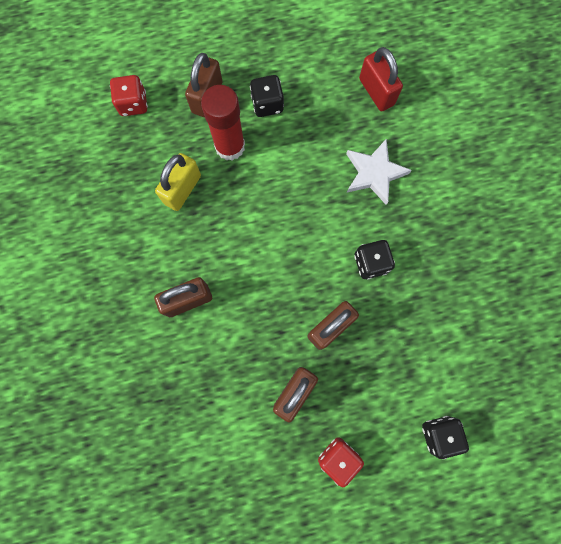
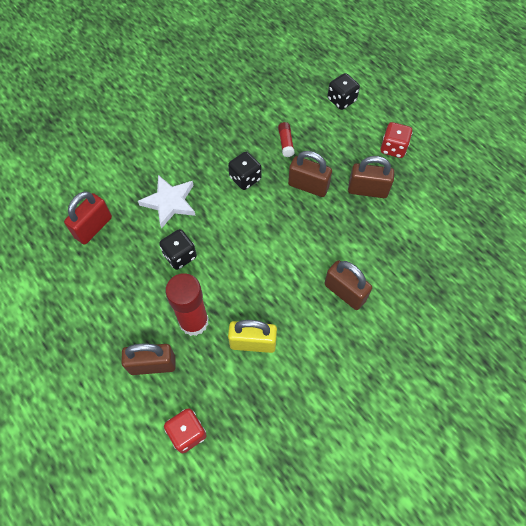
camera: 115 degrees left, 15 degrees down
(267, 104) = (139, 308): black dice -> black dice (180, 256)
(401, 331) = (286, 143): none -> red glue stick

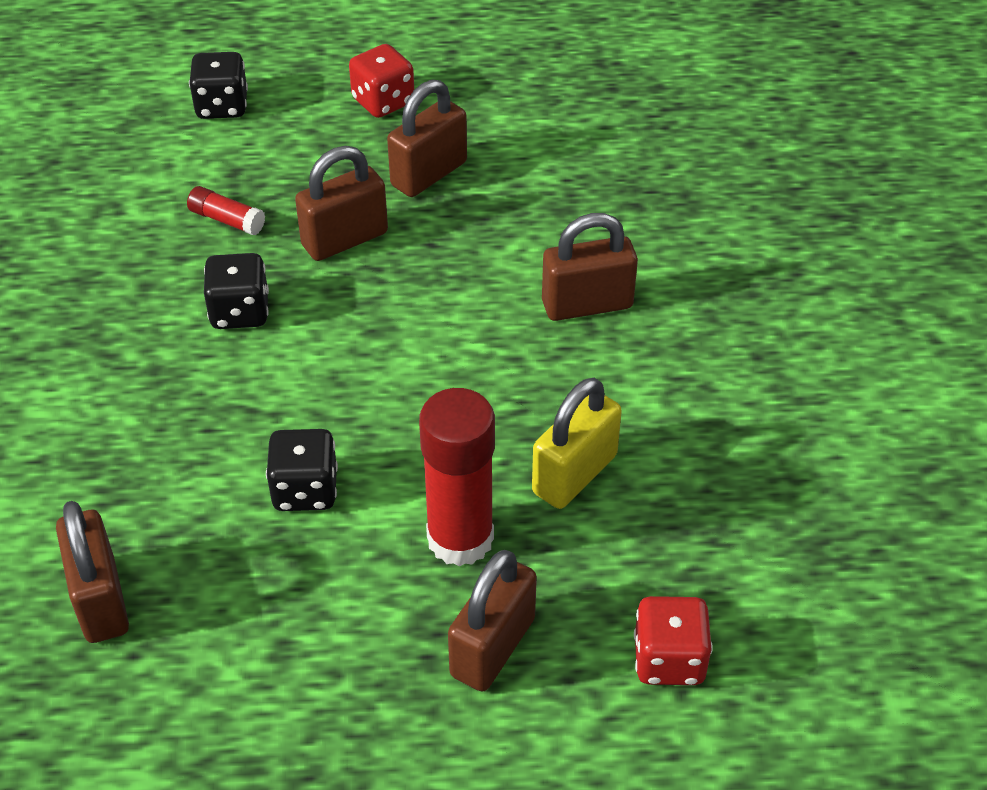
camera: 55 degrees left, 15 degrees down
(93, 227) = (100, 600): red padlock -> brown padlock
(170, 202) = (173, 447): white star -> none

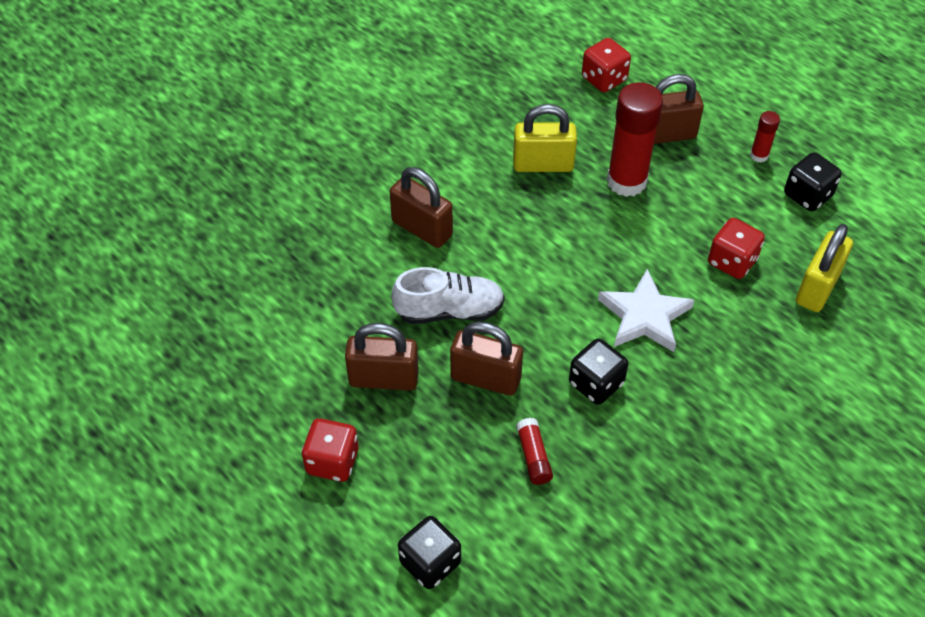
camera: 130 degrees left, 5 degrees up
(100, 600) = (817, 287): brown padlock -> yellow padlock
(232, 546) = (732, 261): none -> red dice
(263, 407) = (644, 316): none -> white star
(305, 490) = (670, 258): black dice -> black dice (807, 195)
(345, 729) = (759, 155): none -> red glue stick
(453, 261) = (449, 310): none -> white shoe

